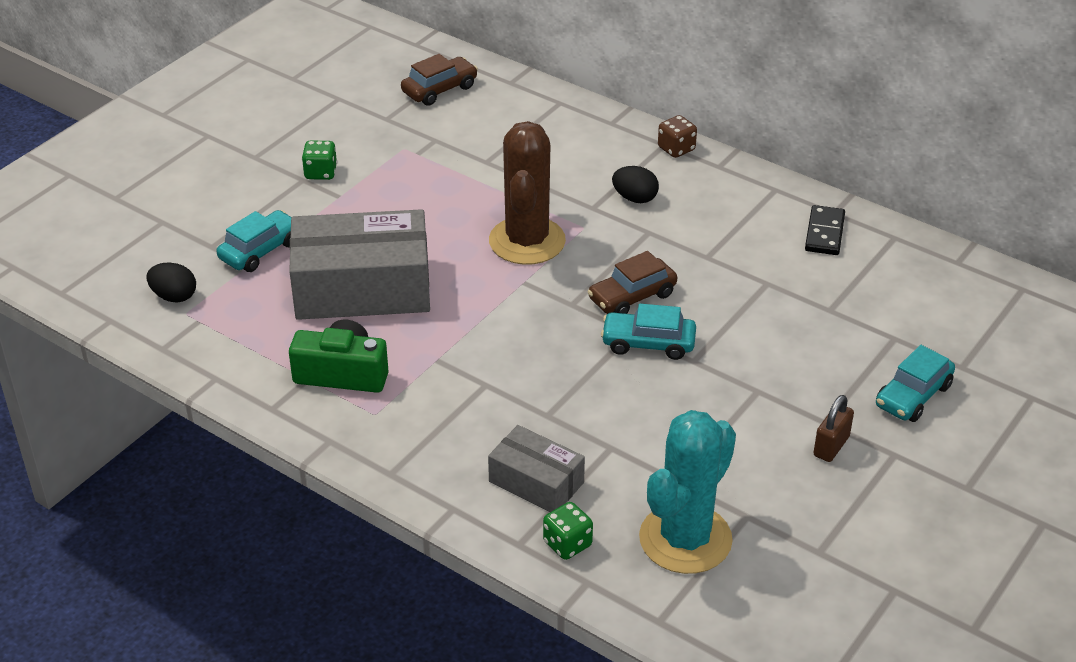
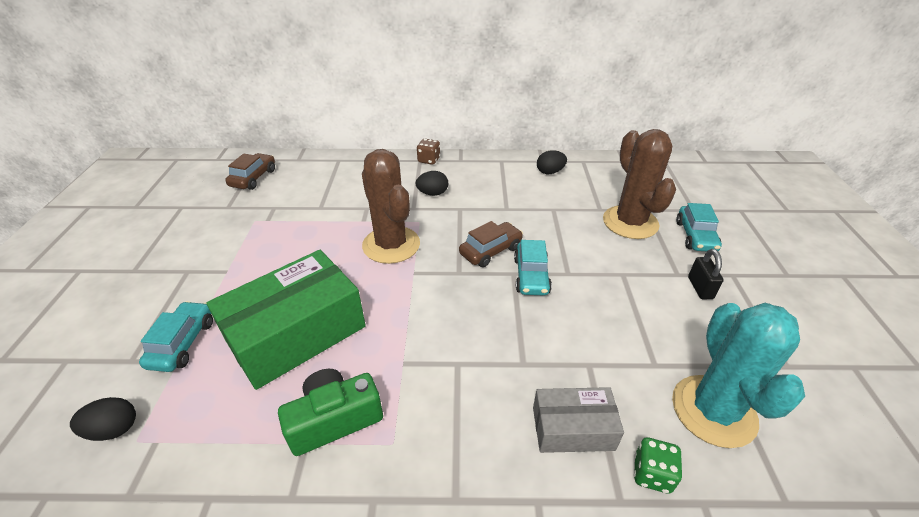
camera: 35 degrees left, 0 degrees up
(320, 173) = (199, 260): green dice -> none
(362, 288) = (296, 333): grey box -> green box
(632, 297) = (490, 250): brown car -> brown car turned 150 degrees counterclockwise
(648, 343) = (531, 276): turquoise car -> turquoise car turned 60 degrees counterclockwise
(825, 233) = (550, 172): black domino -> black egg
(831, 446) = (700, 288): brown padlock -> black padlock
(848, 342) = (630, 222): none -> brown cactus

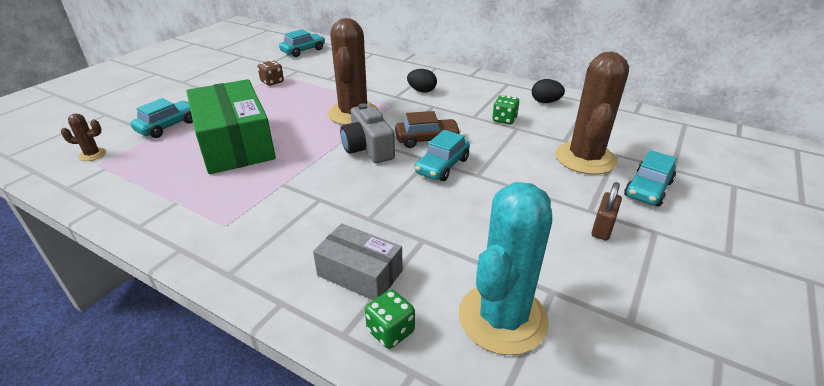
camera: 30 degrees right, 5 degrees down
(114, 429) = (92, 154): black egg -> brown cactus
(253, 178) = (303, 51): brown car -> turquoise car
(296, 333) = (235, 143): green box -> green box turned 75 degrees clockwise
(334, 419) = (206, 197): green camera -> none
(429, 160) = (443, 69): brown dice -> brown dice (272, 82)
(446, 282) = (368, 148): none -> grey camera
(535, 203) = (504, 120): none -> green dice
(700, 288) = (602, 228): black padlock -> brown padlock

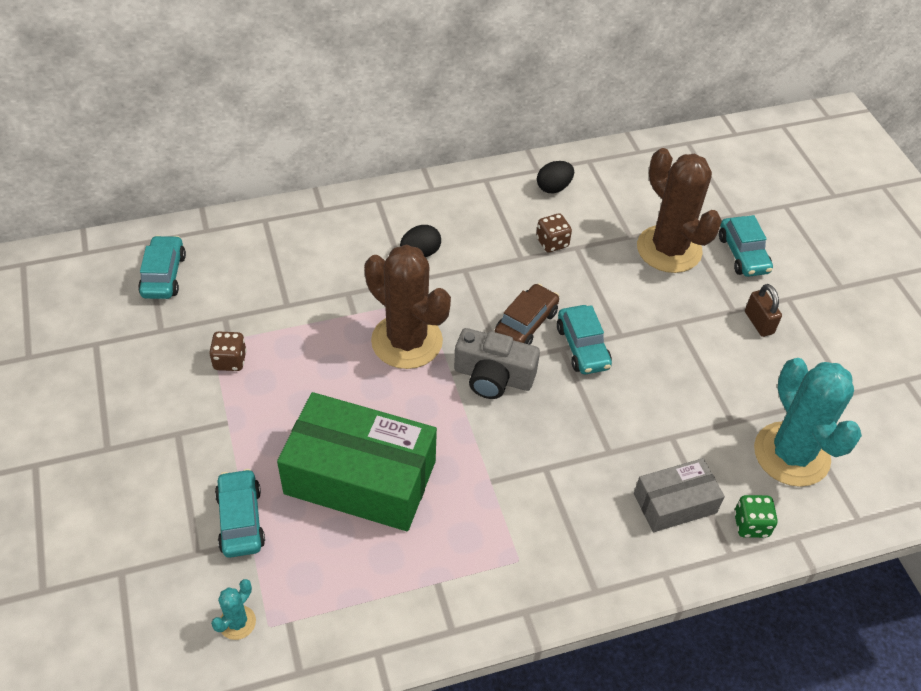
camera: 50 degrees left, 15 degrees up
(92, 154) = (237, 622): brown cactus -> turquoise cactus
(504, 120) = (552, 243): green dice -> brown dice

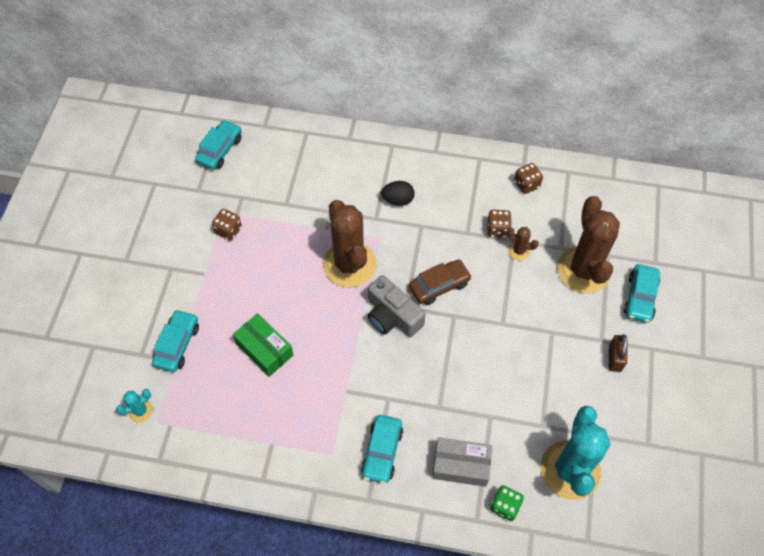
camera: 30 degrees right, 10 degrees up
(360, 477) = (264, 349): green box -> green box, size x0.54
(553, 188) = (526, 184): black egg -> brown dice
(582, 347) = (469, 321): turquoise car -> turquoise car (382, 452)
(589, 255) = (519, 251): none -> brown cactus

